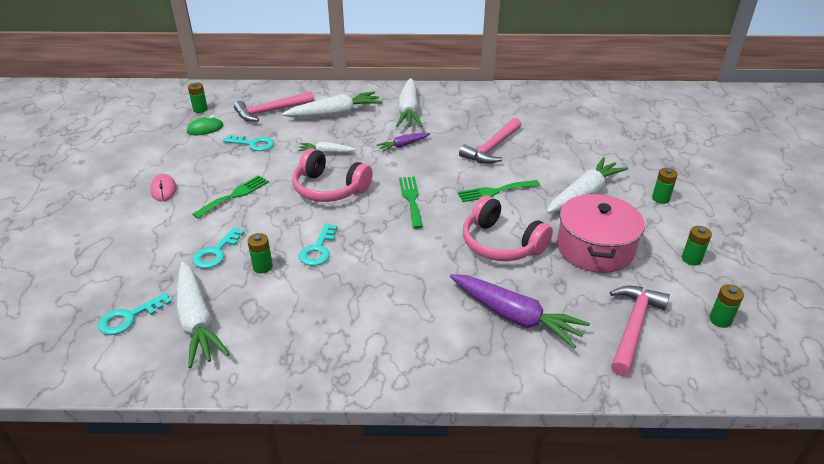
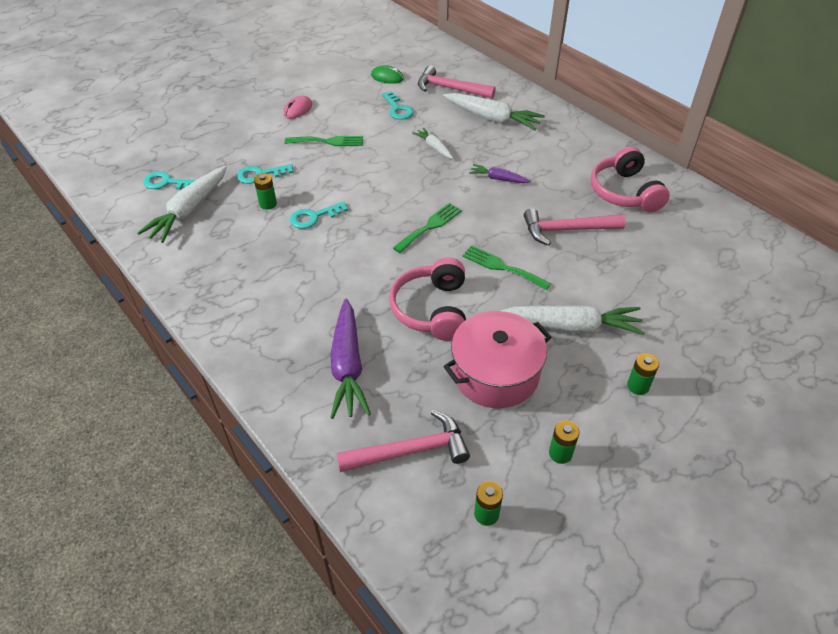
camera: 50 degrees right, 10 degrees up
(200, 109) = (407, 59): green battery -> none
(329, 189) = (390, 178): pink headphones -> pink headphones (624, 192)
(408, 111) = (554, 151): white carrot -> none

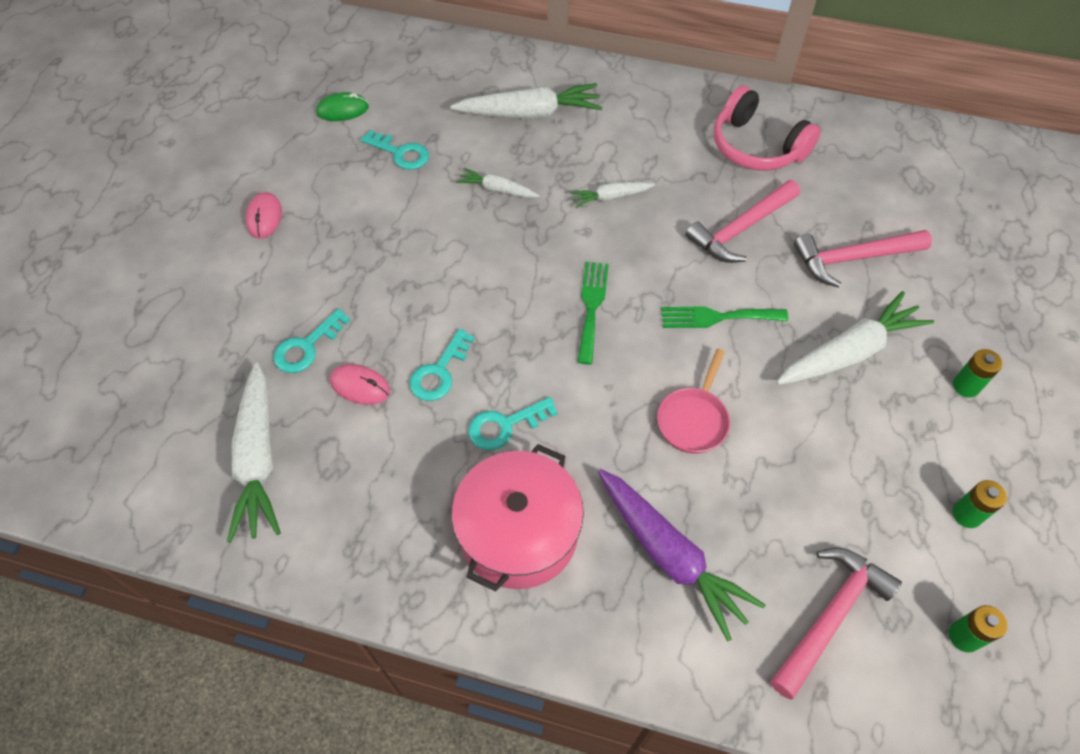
camera: 35 degrees left, 10 degrees up
(166, 182) = (179, 432): turquoise key -> turquoise key (505, 426)
(268, 204) = (360, 386): green battery -> pink mouse
(328, 141) = (353, 247): green fork -> none
(432, 309) = (693, 419): pink headphones -> pink pan
(450, 89) = (440, 92): pink hammer -> pink hammer (853, 258)
(495, 373) = (828, 460): pink pot -> pink pot (519, 532)
(498, 179) = (611, 197): purple carrot -> white carrot

